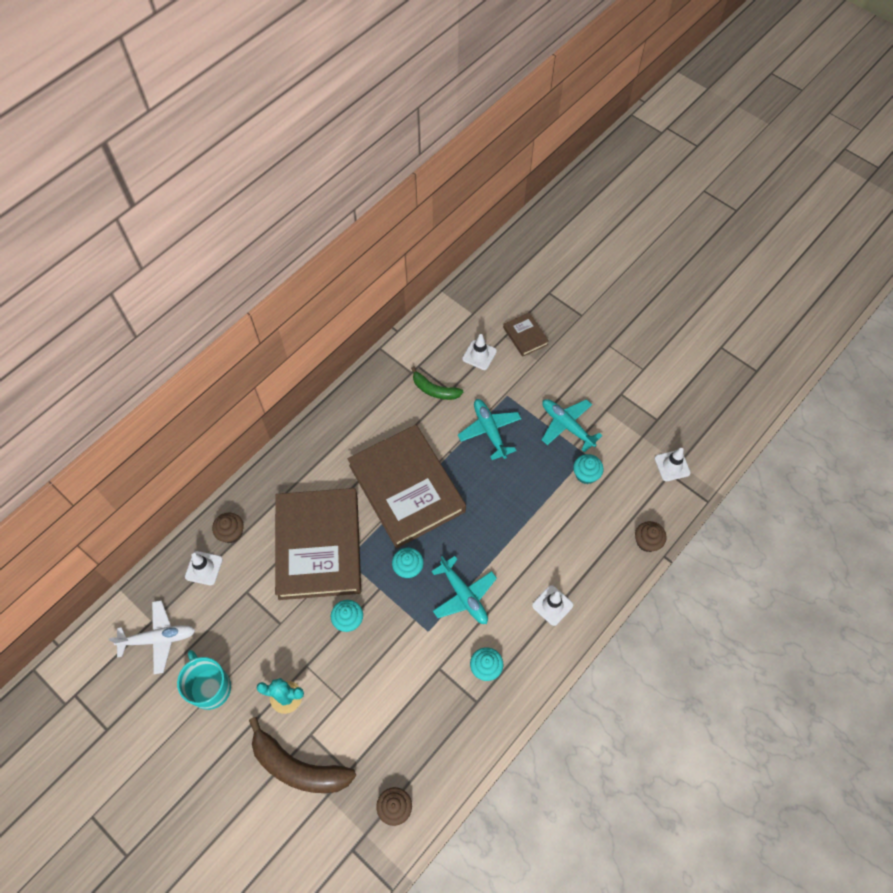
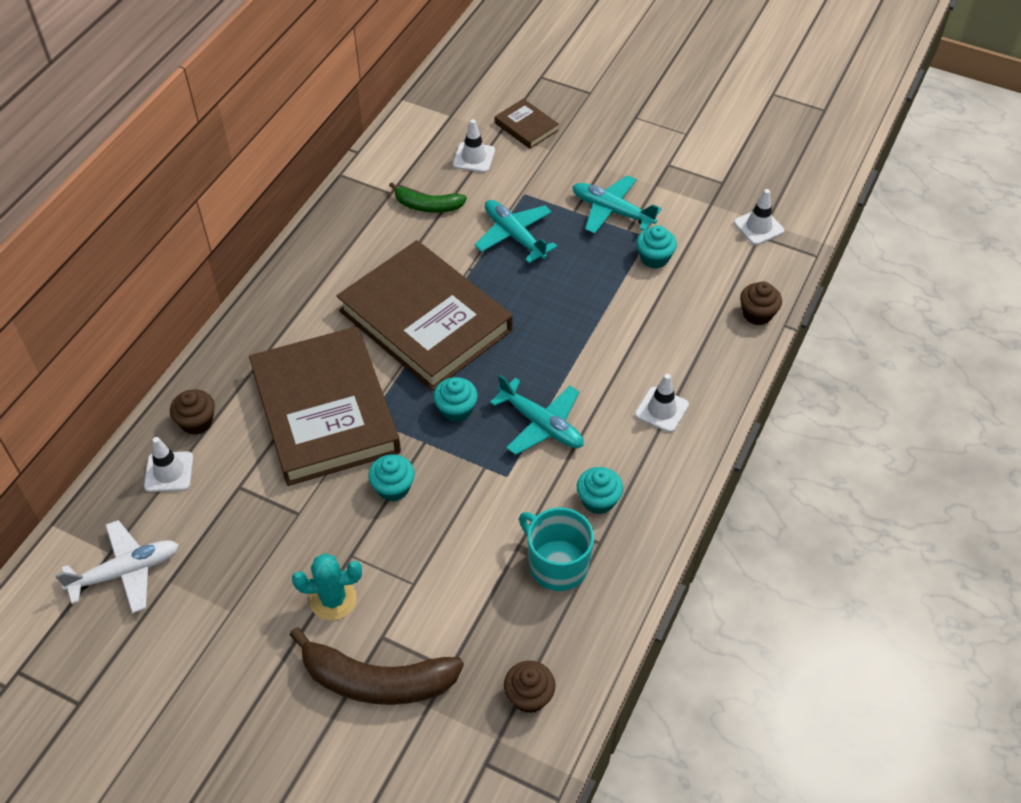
camera: 15 degrees left, 10 degrees down
(210, 687) = (219, 613): turquoise mug -> turquoise mug (557, 564)

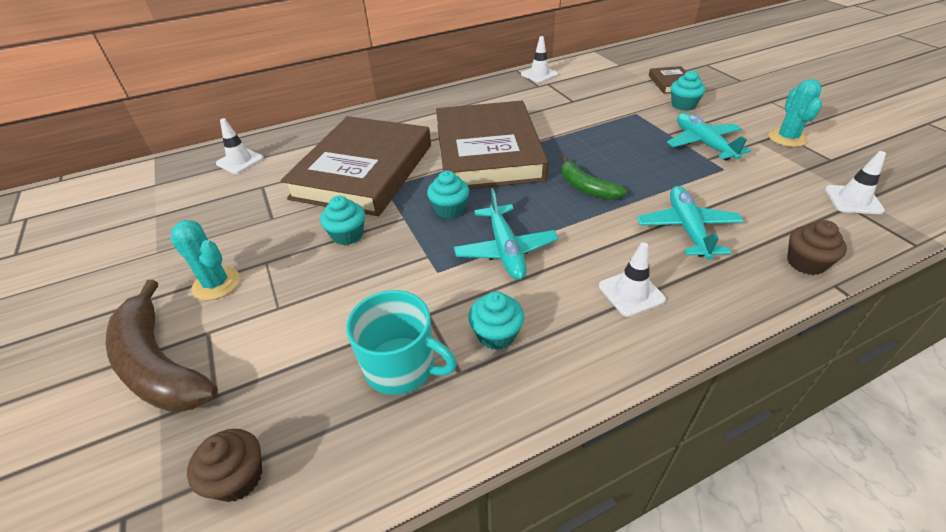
camera: 40 degrees right, 10 degrees down
(126, 572) = (145, 198): white plane -> none
(197, 422) = (288, 145): brown cupcake -> none
(427, 206) = (556, 98): green banana -> green banana (586, 187)
(474, 157) = (615, 86): white traffic cone -> white traffic cone (539, 74)
(514, 236) = (605, 131): turquoise plane -> turquoise plane (687, 228)
(557, 564) = (401, 367): turquoise mug -> turquoise mug turned 120 degrees clockwise
(654, 258) = (719, 183): turquoise cupcake -> turquoise cupcake (683, 105)
(675, 169) = (787, 138): none -> turquoise cactus

